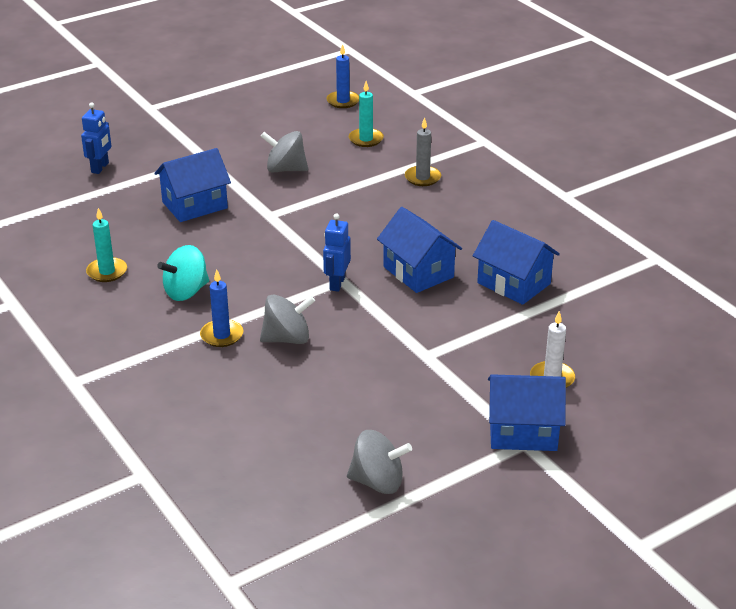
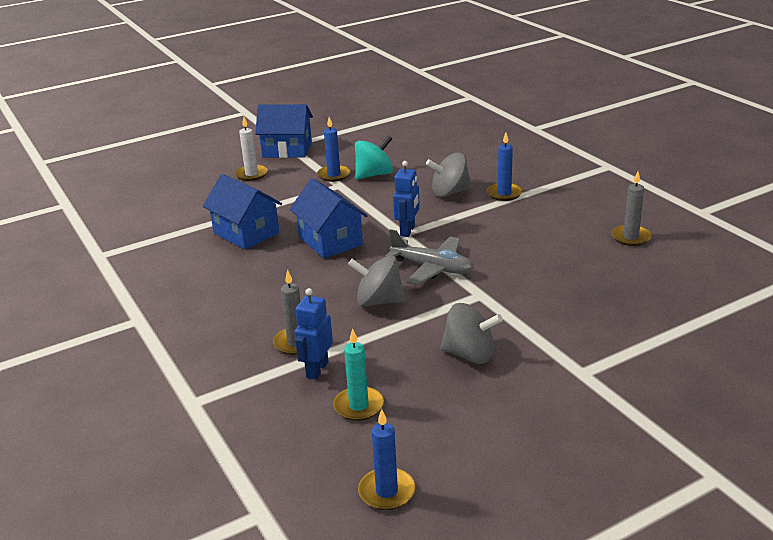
camera: 175 degrees left, 5 degrees down
(100, 168) = (719, 356): blue robot -> blue robot (317, 369)
(107, 272) = (630, 237): turquoise candle -> grey candle
(186, 292) = (546, 222): turquoise spinning top -> turquoise spinning top (374, 175)
(194, 205) = (571, 305): blue house -> none
(311, 240) = (432, 268): none -> grey plane
(378, 482) = (386, 129): grey spinning top -> grey spinning top (379, 301)
(438, 374) = (334, 175): none -> blue candle

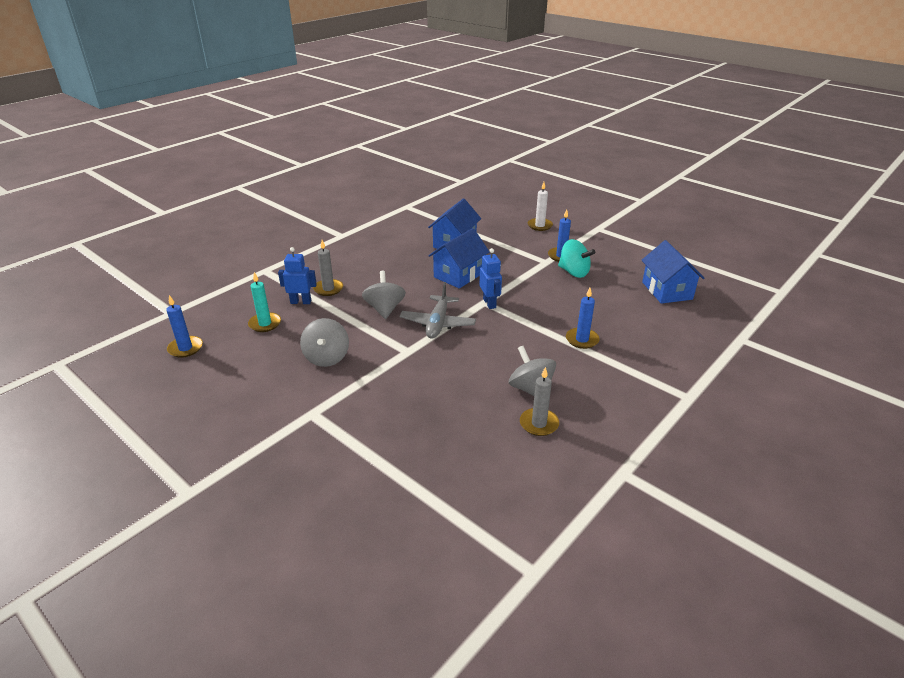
camera: 70 degrees right, 5 degrees up
(287, 150) = (589, 229): blue house -> blue house (667, 290)
(408, 231) = (489, 303): blue robot -> blue robot turned 105 degrees counterclockwise
(450, 192) = (565, 312): grey spinning top -> grey spinning top (531, 389)

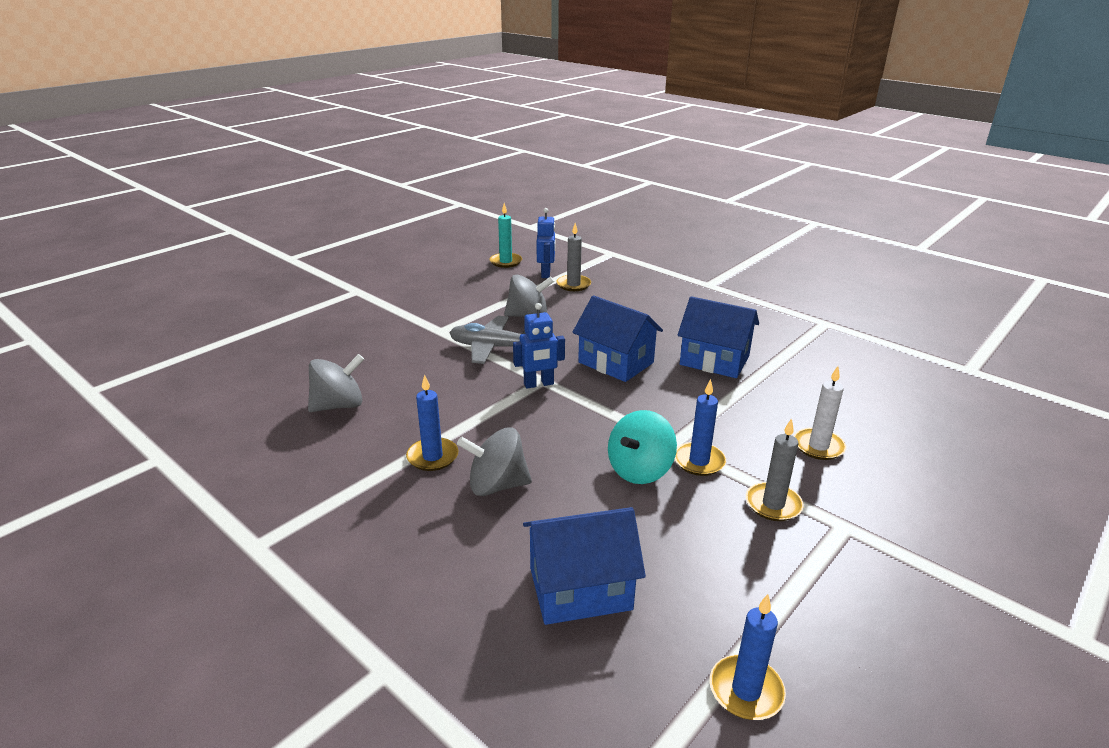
camera: 90 degrees right, 5 degrees down
(185, 348) = (471, 237): blue candle -> blue candle (746, 690)
(327, 357) = (440, 292): grey spinning top -> grey spinning top (496, 485)
(539, 424) = (275, 407): grey candle -> grey candle (773, 504)

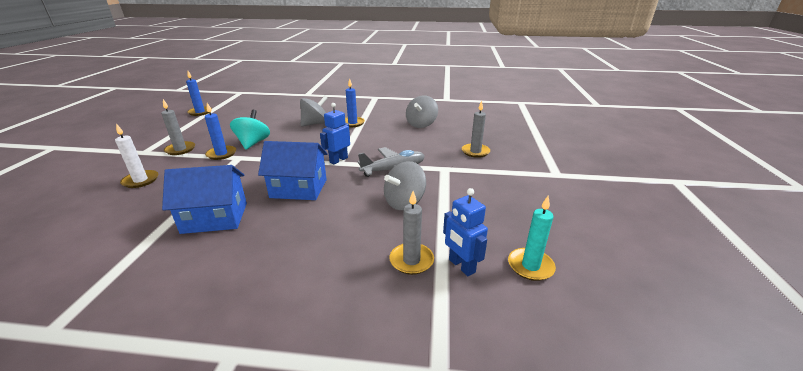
camera: 145 degrees right, 0 degrees up
(370, 336) = (475, 152): none -> grey candle
(580, 588) = (261, 114): blue house -> none

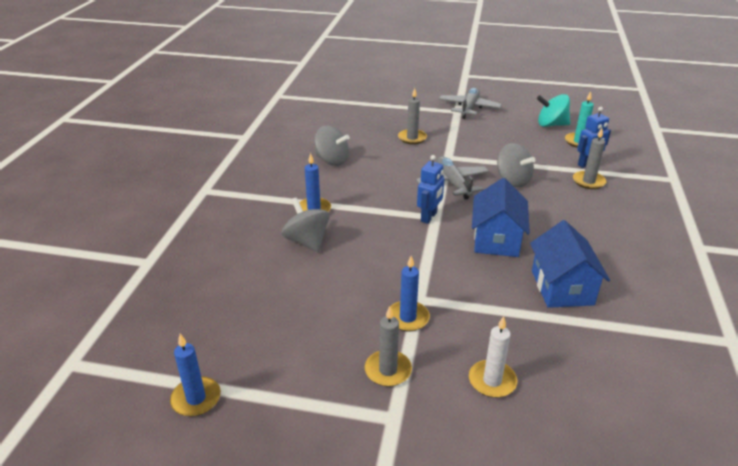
camera: 85 degrees left, 5 degrees up
(253, 143) = (372, 293): turquoise spinning top -> turquoise spinning top (551, 125)
(338, 160) = (429, 217): blue robot -> blue robot turned 105 degrees counterclockwise
(571, 181) = (469, 108): none -> grey plane

